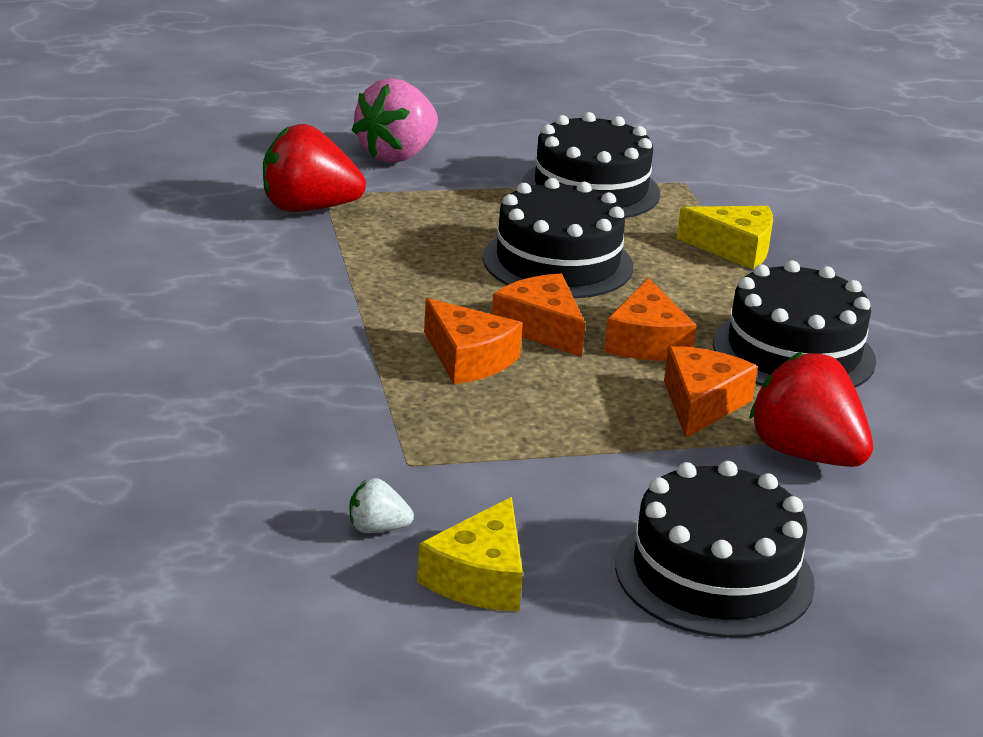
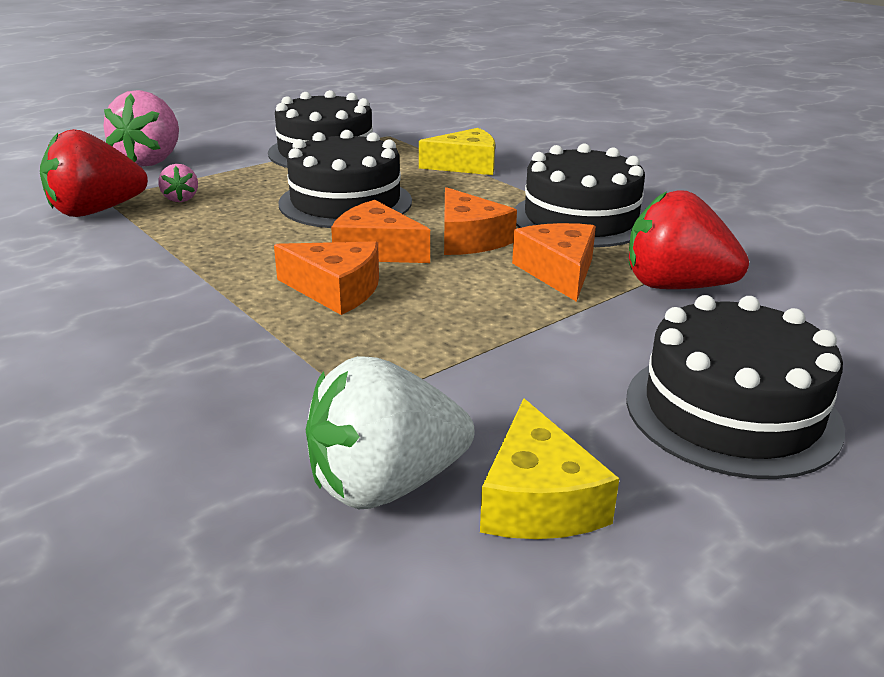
camera: 25 degrees left, 0 degrees up
(377, 528) = (385, 484): white strawberry -> white strawberry, size x2.14
(396, 214) = (181, 198): none -> pink strawberry

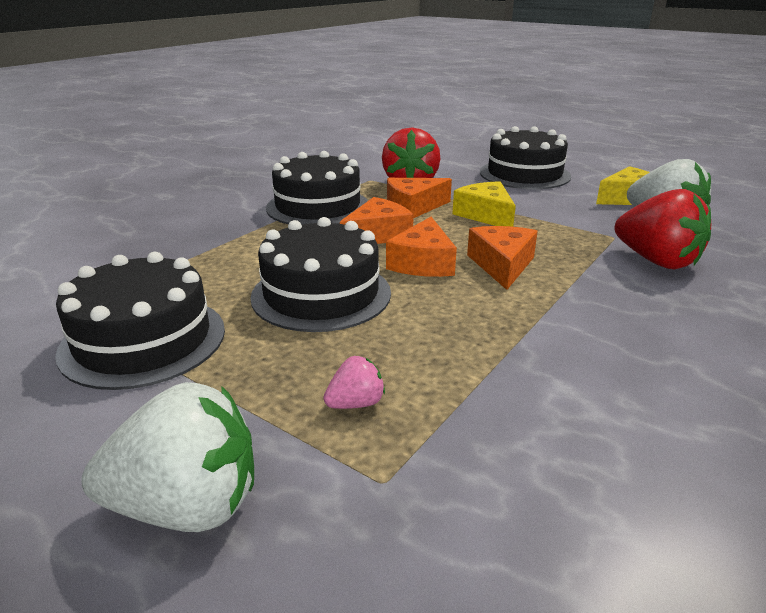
camera: 105 degrees left, 0 degrees up
(96, 211) = (437, 465): red strawberry -> red strawberry (656, 261)
(151, 161) = (187, 506): pink strawberry -> white strawberry
(465, 165) = (195, 254): yellow cheese -> yellow cheese (485, 215)

